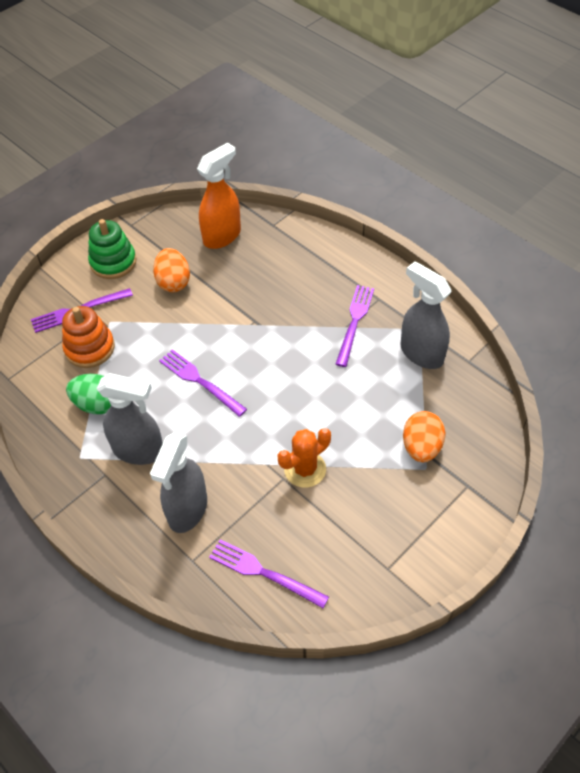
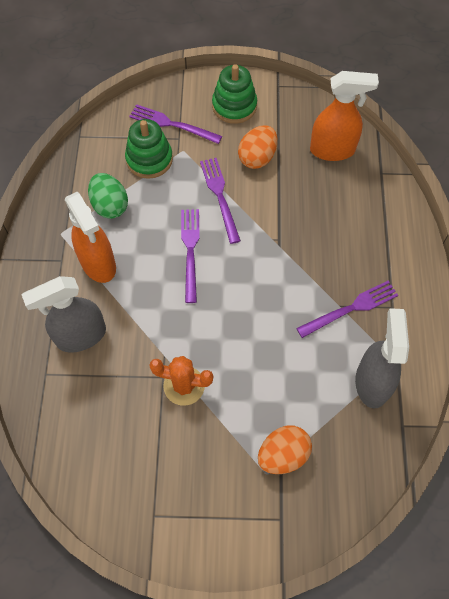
camera: 45 degrees right, 10 degrees up
(90, 348) = (149, 159): orange stacking toy -> green stacking toy
(139, 450) = (98, 264): grey spray bottle -> orange spray bottle
(263, 572) = (75, 429): purple fork -> purple fork (219, 196)

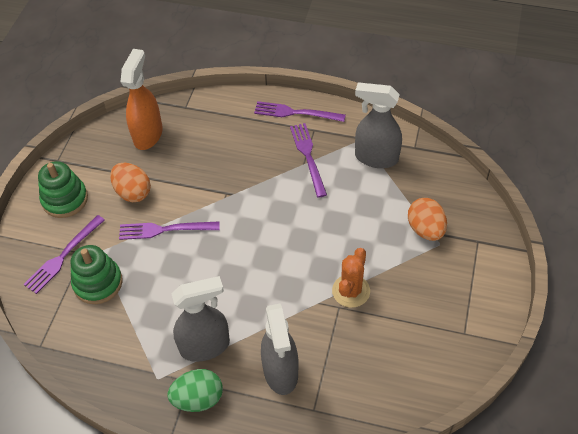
camera: 75 degrees left, 10 degrees down
(98, 264) = (205, 346): orange spray bottle -> grey spray bottle
(110, 205) = (140, 327): green egg -> green egg (198, 398)
(190, 250) = (215, 264): purple fork -> purple fork (295, 113)

